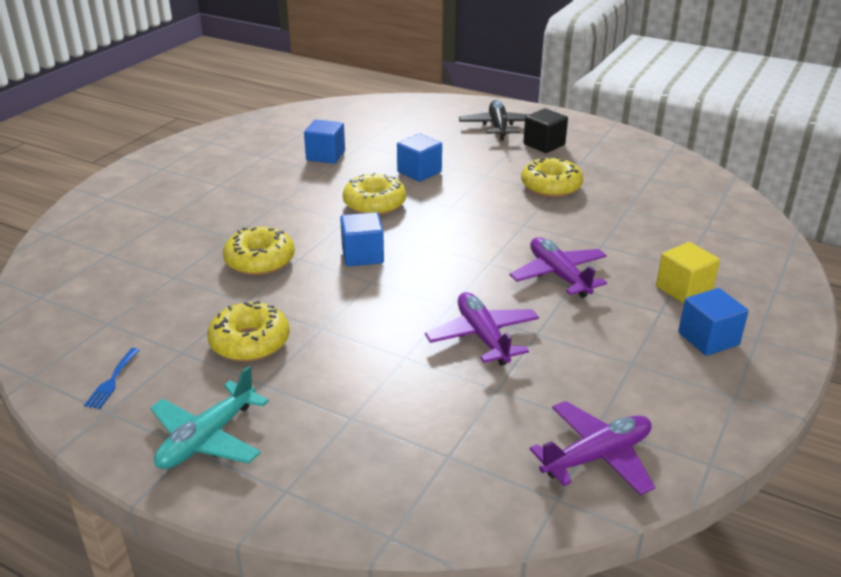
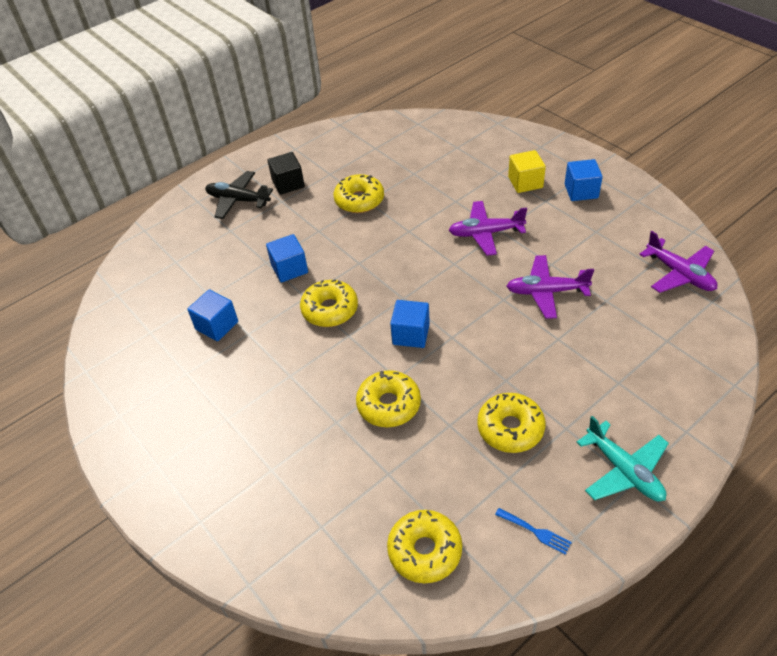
camera: 65 degrees left, 15 degrees up
(84, 314) = (425, 551): none -> yellow donut
(597, 457) = (679, 274): purple plane -> purple plane turned 150 degrees clockwise

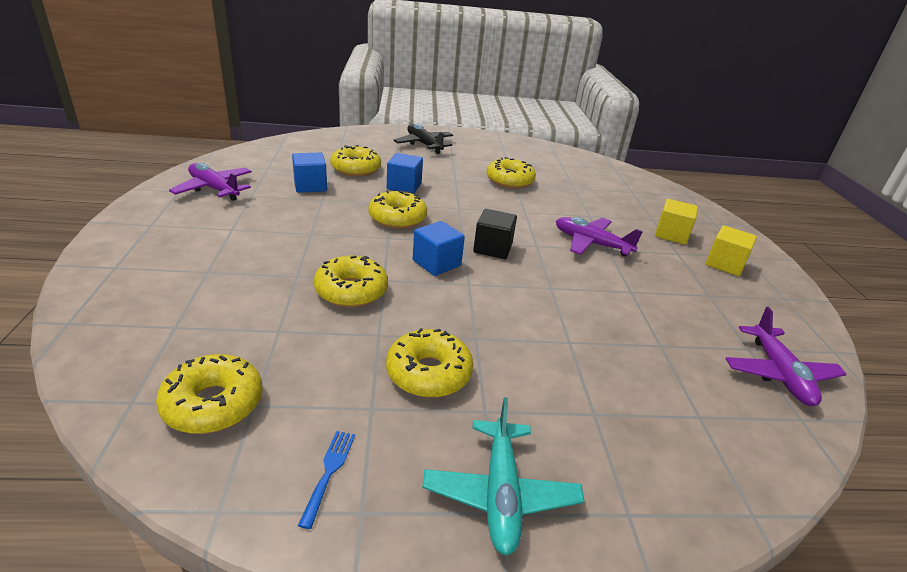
camera: 30 degrees right, 15 degrees down
(224, 276) = (356, 169): none -> yellow donut
(288, 184) = (470, 152): black cube -> black cube (492, 248)
(536, 532) = (329, 472): blue fork -> blue fork turned 150 degrees counterclockwise
(546, 292) = (601, 305): purple plane -> purple plane (214, 189)
(581, 191) = (724, 264): blue cube -> yellow cube

